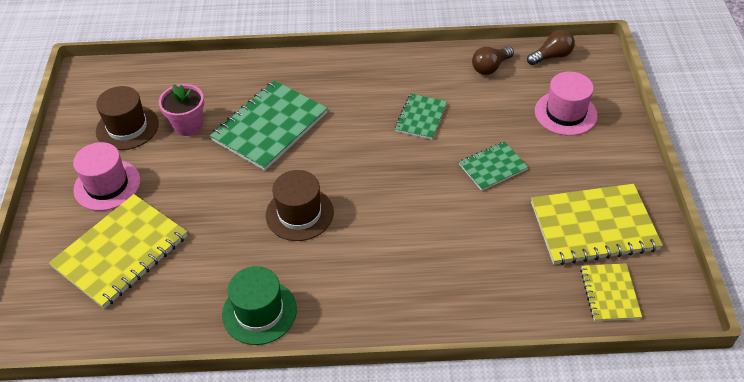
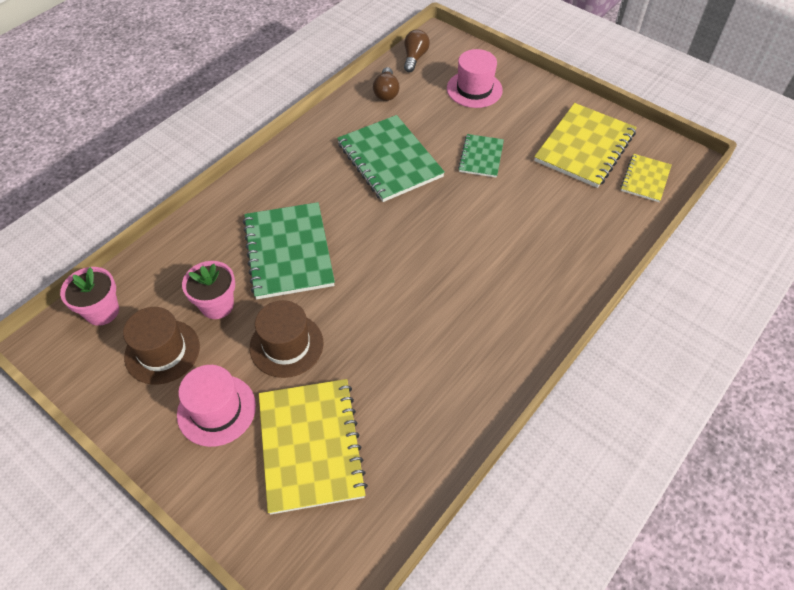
camera: 50 degrees left, 5 degrees up
(131, 79) = (102, 311): none -> pink flower pot
(259, 312) = (477, 383): green hat -> none
(299, 213) = (404, 293): brown hat -> brown hat (286, 345)
(421, 117) = (389, 160): green notebook -> green notebook, size x1.83
(609, 293) = (645, 179): yellow notebook -> yellow notebook turned 75 degrees clockwise

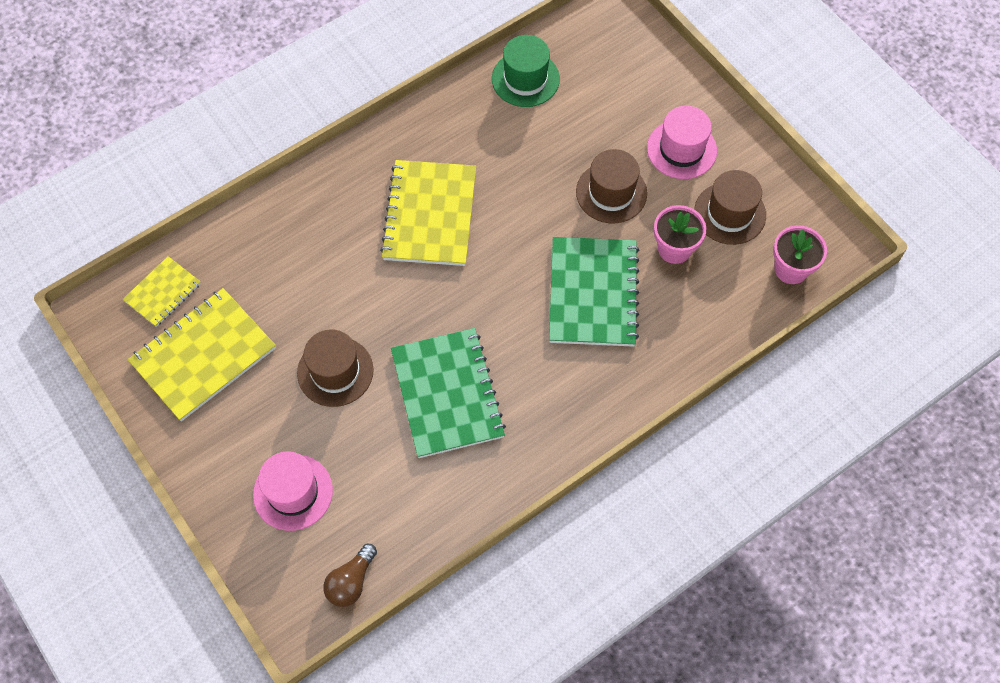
camera: 165 degrees left, 10 degrees up
(311, 446) = (604, 103): yellow notebook -> yellow notebook (429, 215)
(386, 92) = (415, 517): brown light bulb -> none
(409, 455) = (525, 79): none -> green hat
(481, 157) = (335, 371): green notebook -> brown hat

